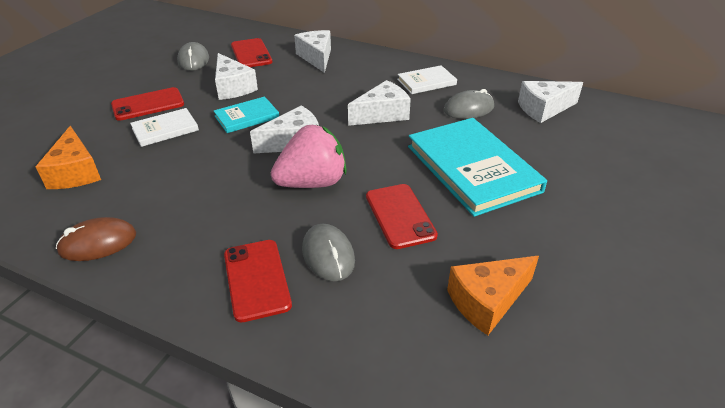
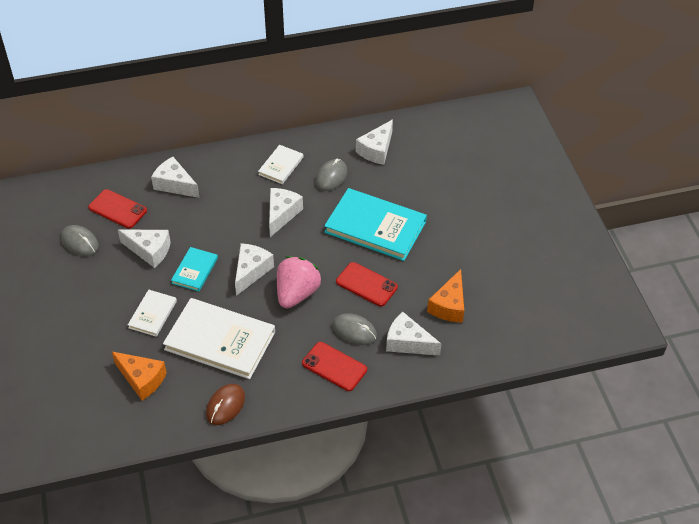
camera: 40 degrees left, 10 degrees up
(148, 104) = (108, 303): red phone -> none
(184, 181) = (220, 341): none -> white book
(380, 311) = (408, 342): none -> white cheese

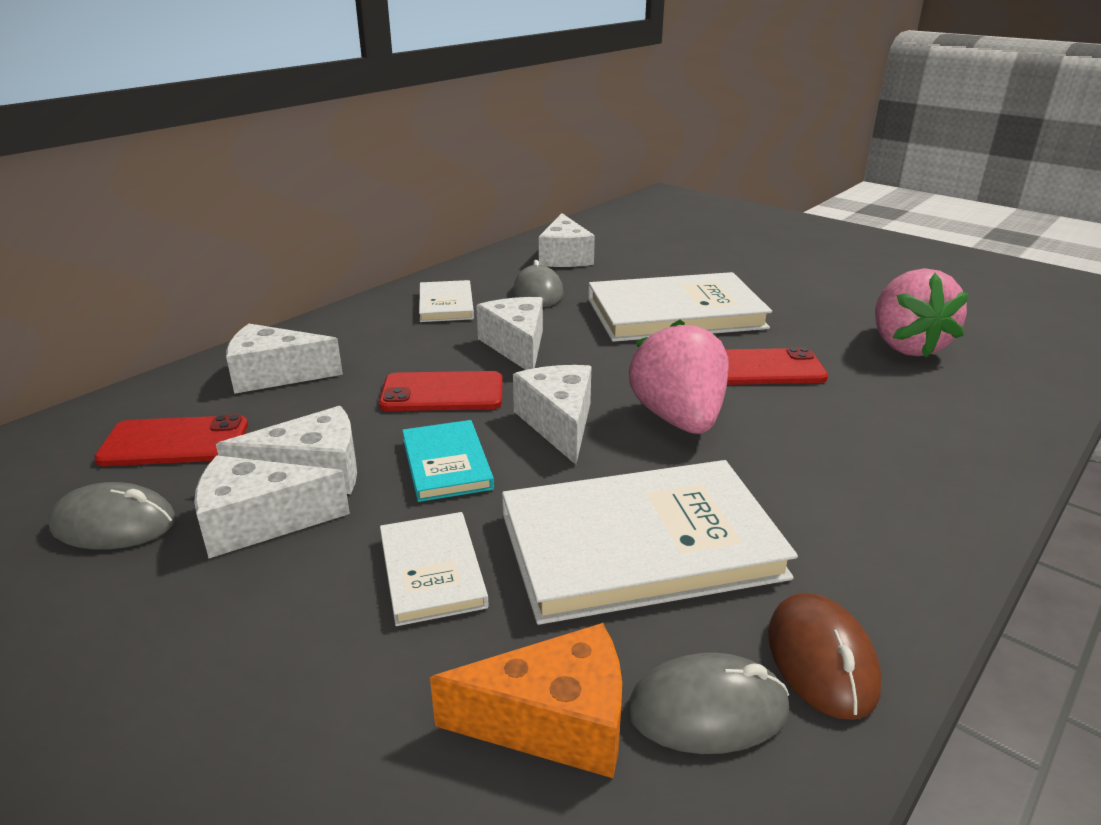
camera: 35 degrees left, 20 degrees down
(334, 366) = (896, 482): red phone -> red phone (442, 393)
(354, 331) = (841, 424): grey mouse -> grey mouse (708, 709)
(375, 227) = (675, 313): turquoise book -> white book
(408, 342) = (935, 403): white cheese -> white cheese (258, 522)
(449, 306) = (906, 346): orange cheese -> pink strawberry

